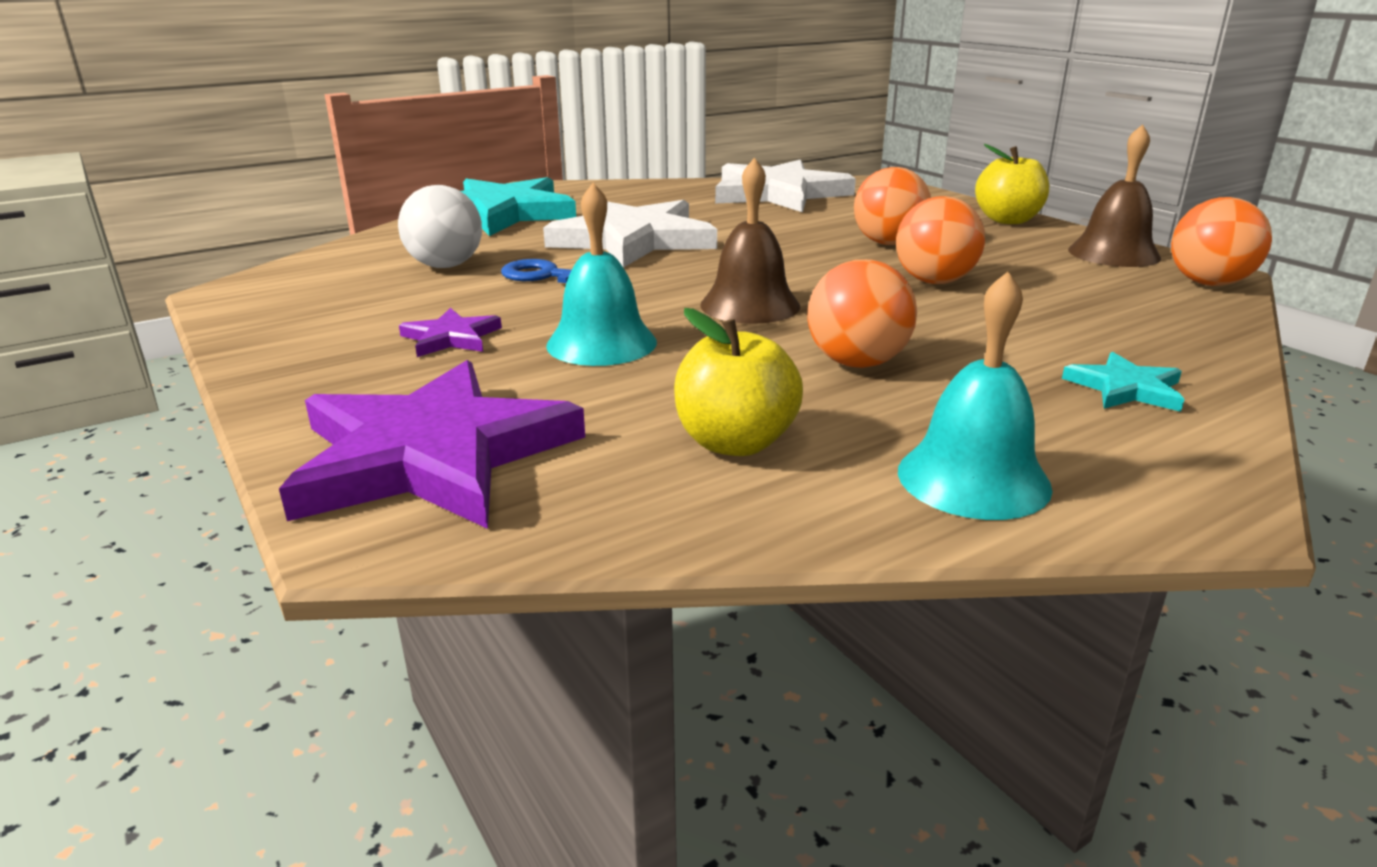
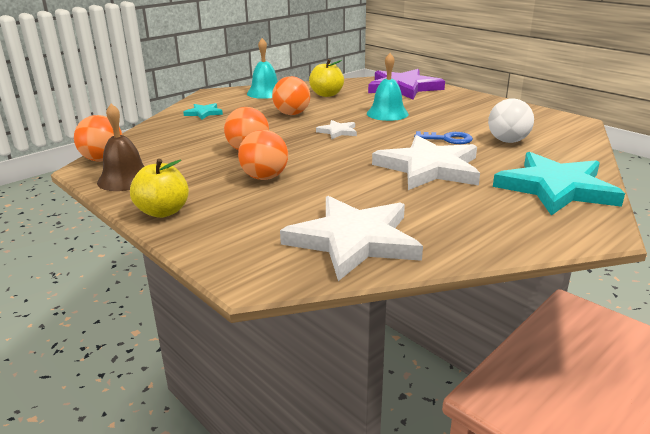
camera: 170 degrees right, 0 degrees up
(451, 338) = (445, 111): purple star -> none
(750, 305) = (338, 131): brown bell -> white star

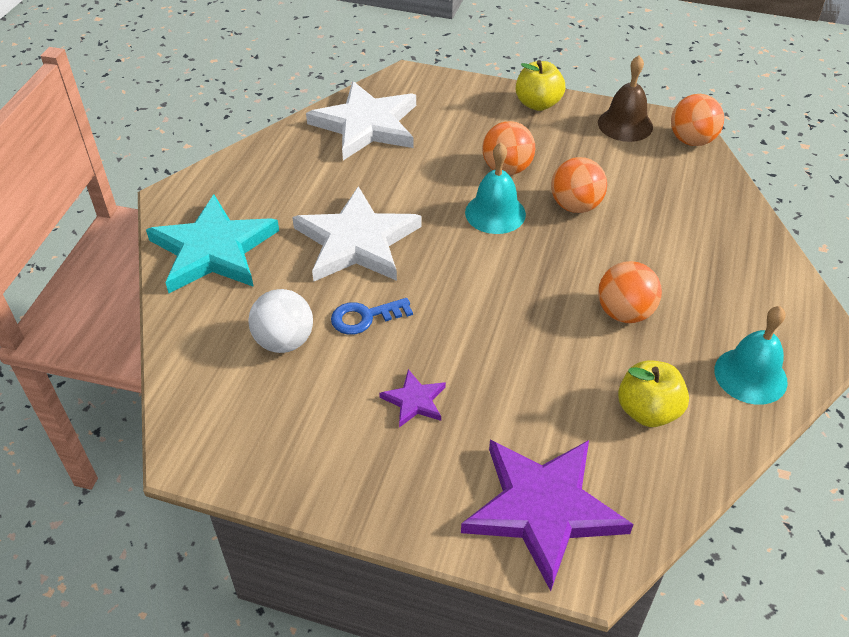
camera: 150 degrees right, 20 degrees up
(204, 113) = (740, 269): turquoise star -> none
(338, 131) = (516, 285): white star -> none
(387, 113) = (492, 369): turquoise bell -> turquoise bell (495, 213)
(439, 114) = (414, 401): none -> purple star

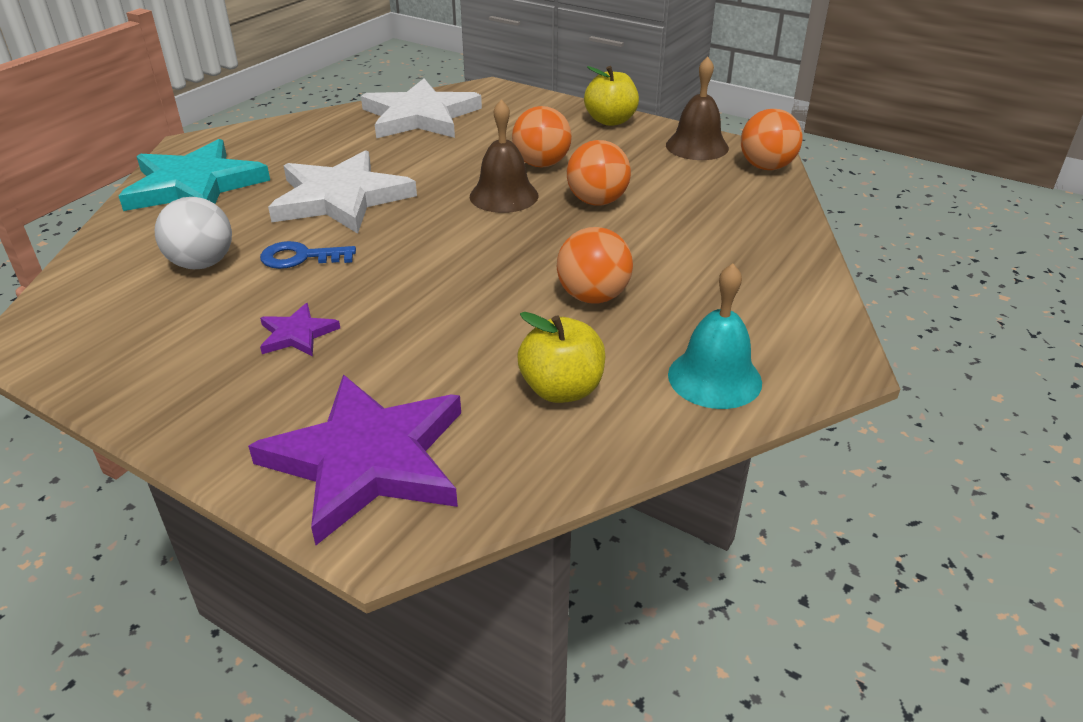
camera: 15 degrees right, 10 degrees down
(495, 213) = (504, 196): turquoise bell -> brown bell

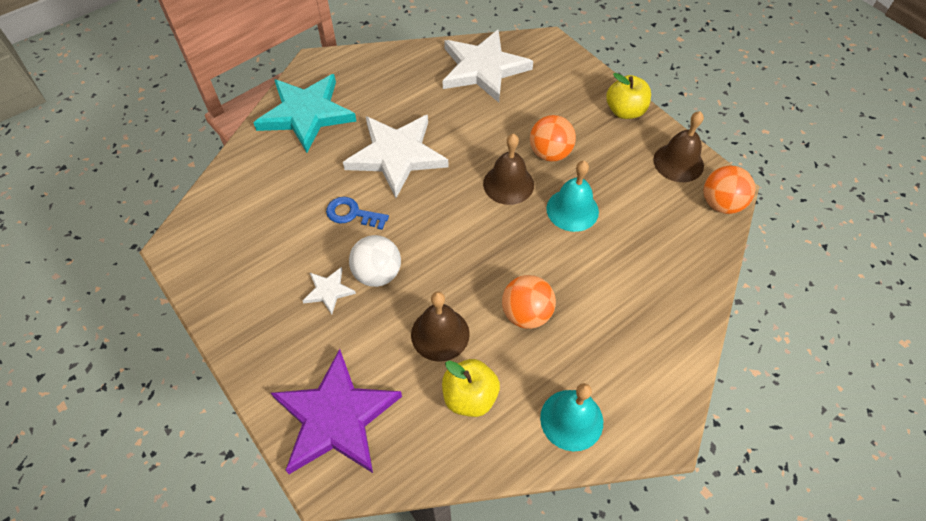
camera: 20 degrees right, 20 degrees up
(202, 264) = (291, 202): white ball -> white ball (377, 274)
(297, 334) = (329, 291): purple star -> white star
(485, 340) = (440, 334): none -> brown bell
(597, 201) = (572, 210): orange ball -> turquoise bell

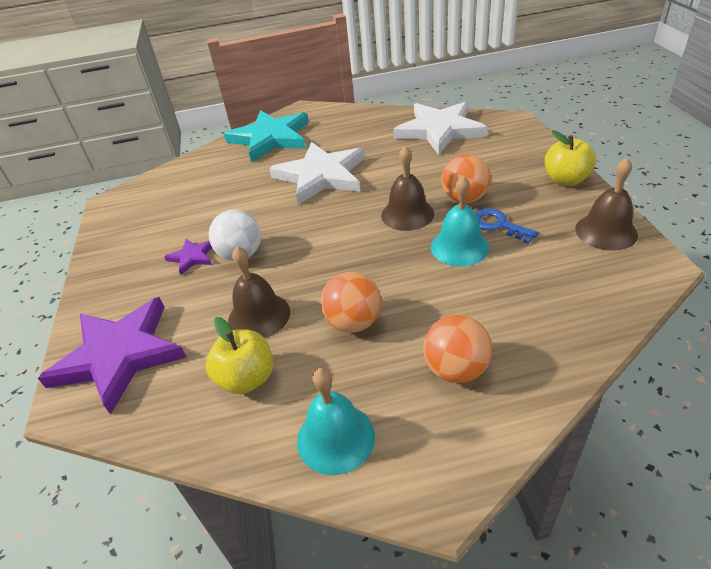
camera: 30 degrees right, 15 degrees down
(329, 291) = (192, 257): white star -> purple star
(352, 214) = (254, 208): blue key -> blue key (498, 225)
(721, 204) = (642, 278): orange ball -> orange ball (456, 369)

